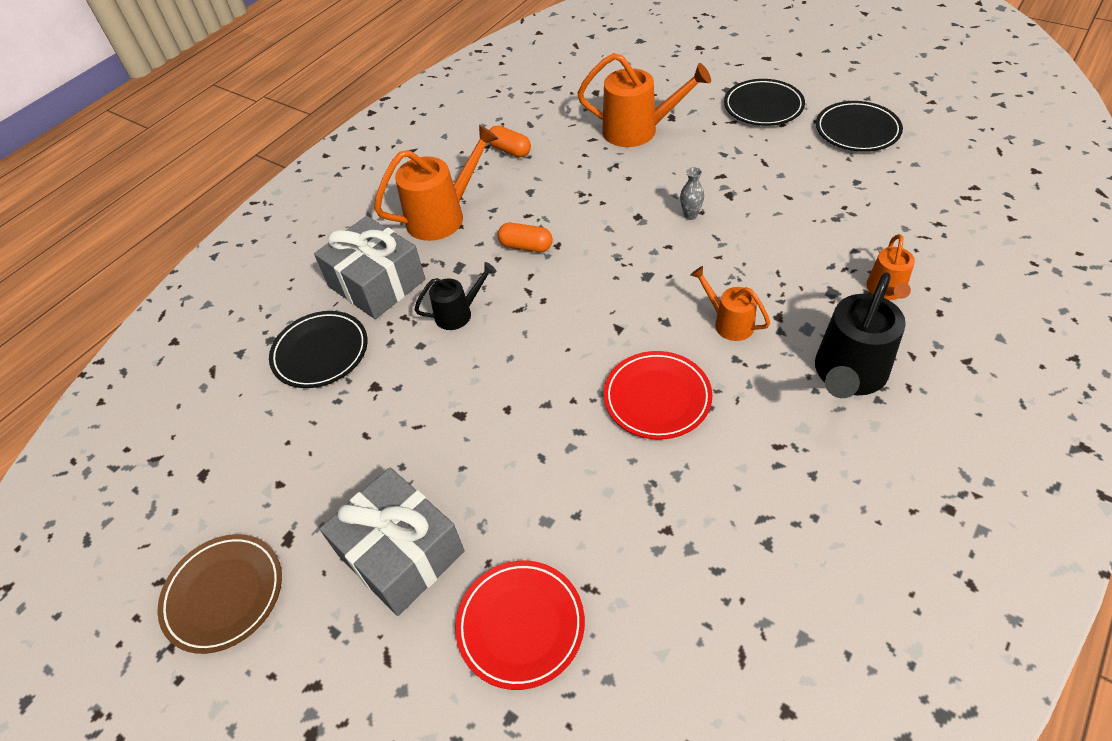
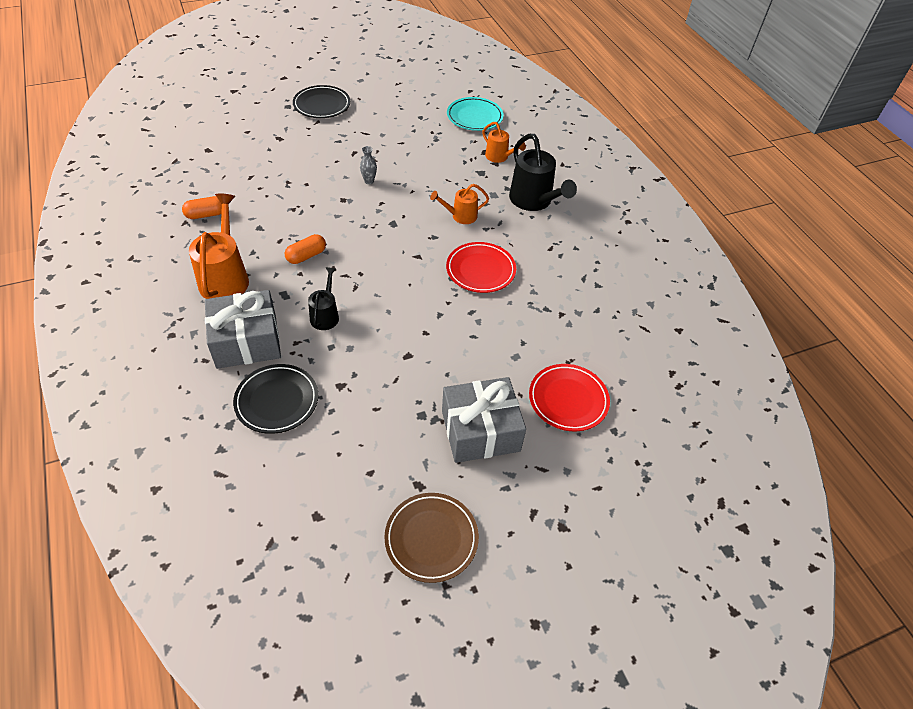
camera: 65 degrees left, 0 degrees up
(638, 130) = (271, 156): orange watering can -> none
(857, 130) = (386, 92): black plate -> none
(929, 222) = (474, 117): none -> turquoise plate

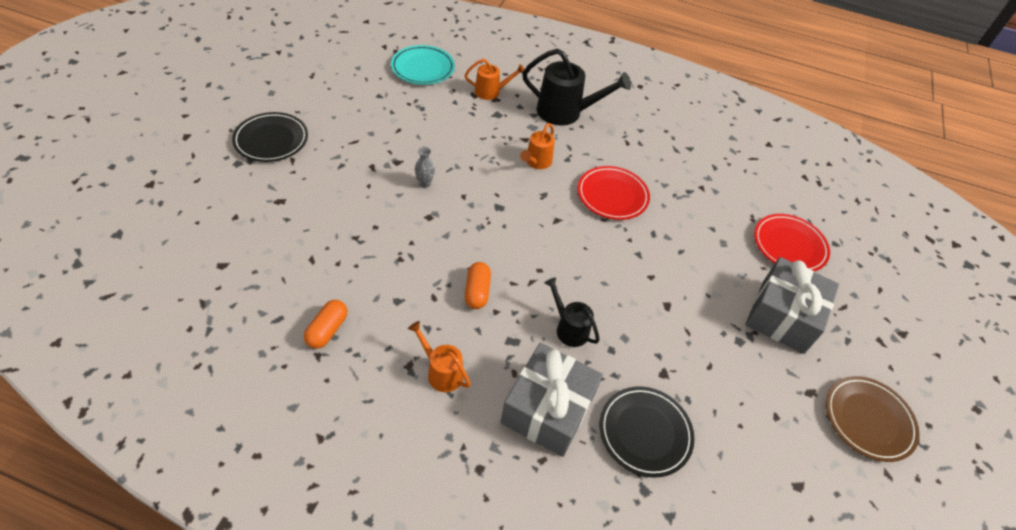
camera: 50 degrees left, 0 degrees up
(225, 277) = (441, 372): orange watering can -> orange watering can, size x0.57

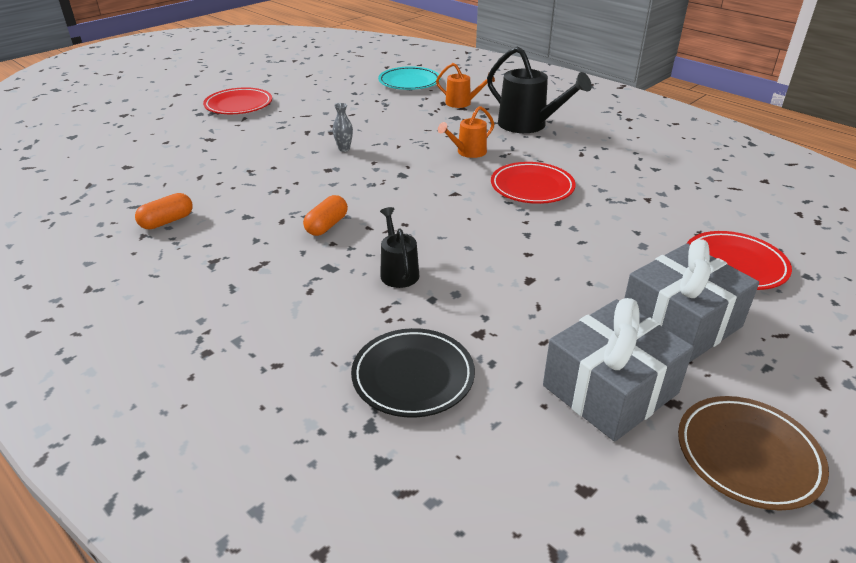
camera: 30 degrees right, 15 degrees down
(271, 140) = (239, 105): black plate -> red plate
(441, 372) = (238, 272): orange watering can -> none
(547, 409) = (319, 327): grey gift -> grey gift (610, 389)

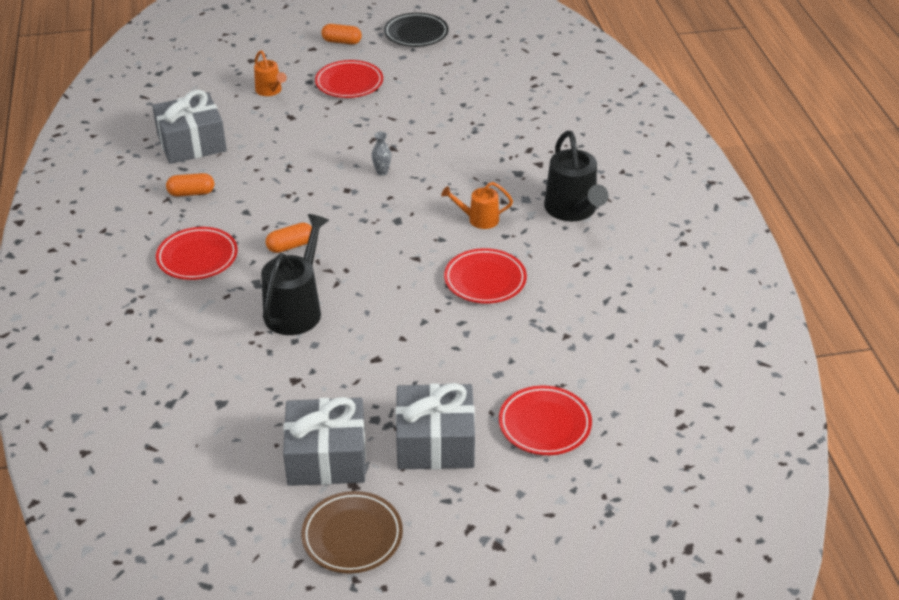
camera: 35 degrees right, 5 degrees up
(124, 185) = (192, 143): none -> grey gift
(200, 84) = (342, 42): none -> orange capsule
(236, 270) = (197, 257): none -> red plate
(398, 271) = (296, 308): black watering can -> black watering can, size x1.76
(409, 82) = (529, 109): turquoise plate -> none
(413, 376) = (224, 387): black plate -> black plate (416, 33)
(462, 103) = (546, 157): orange watering can -> orange watering can (270, 91)

